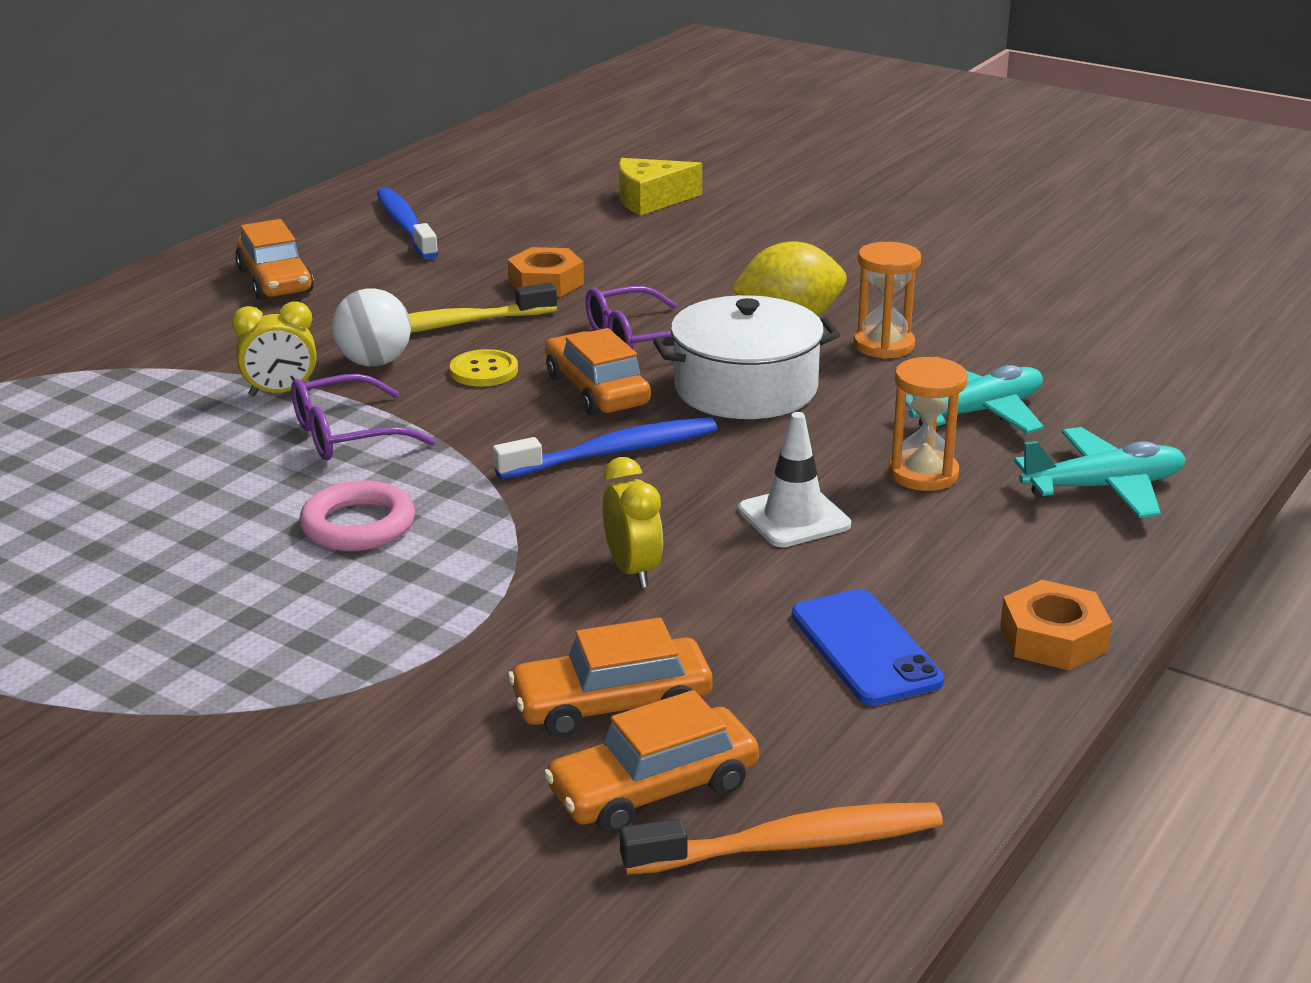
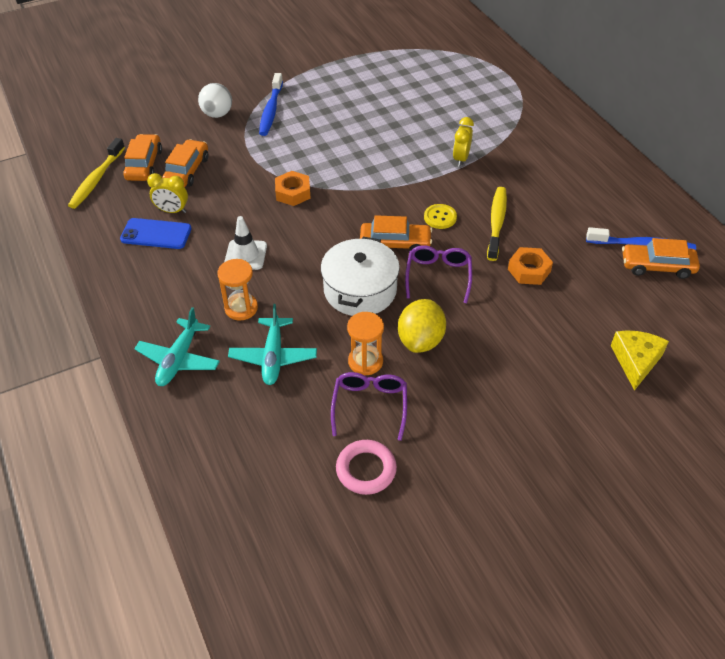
camera: 120 degrees right, 20 degrees up
(275, 280) = (587, 184): orange car -> orange car (657, 266)
(346, 435) = (409, 165): purple glasses -> purple glasses (370, 405)
(358, 525) = (338, 151): pink ring -> pink ring (366, 469)
(374, 362) = (472, 190): white ball -> white ball (217, 114)
(614, 452) = (336, 228): blue toothbrush -> blue toothbrush (271, 110)
(633, 571) = (251, 201): yellow clock -> yellow clock (172, 211)
(792, 844) = (96, 179): orange toothbrush -> yellow toothbrush
(1053, 638) = (113, 281): orange nut -> orange nut (293, 193)

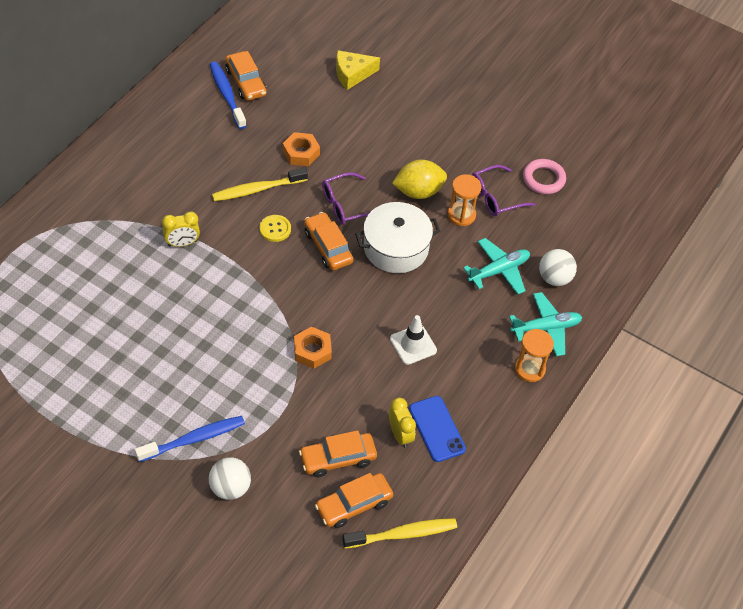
camera: 125 degrees left, 5 degrees up
(227, 400) = (554, 278): none -> white ball
(241, 308) = (470, 316): orange hourglass -> orange hourglass (529, 369)

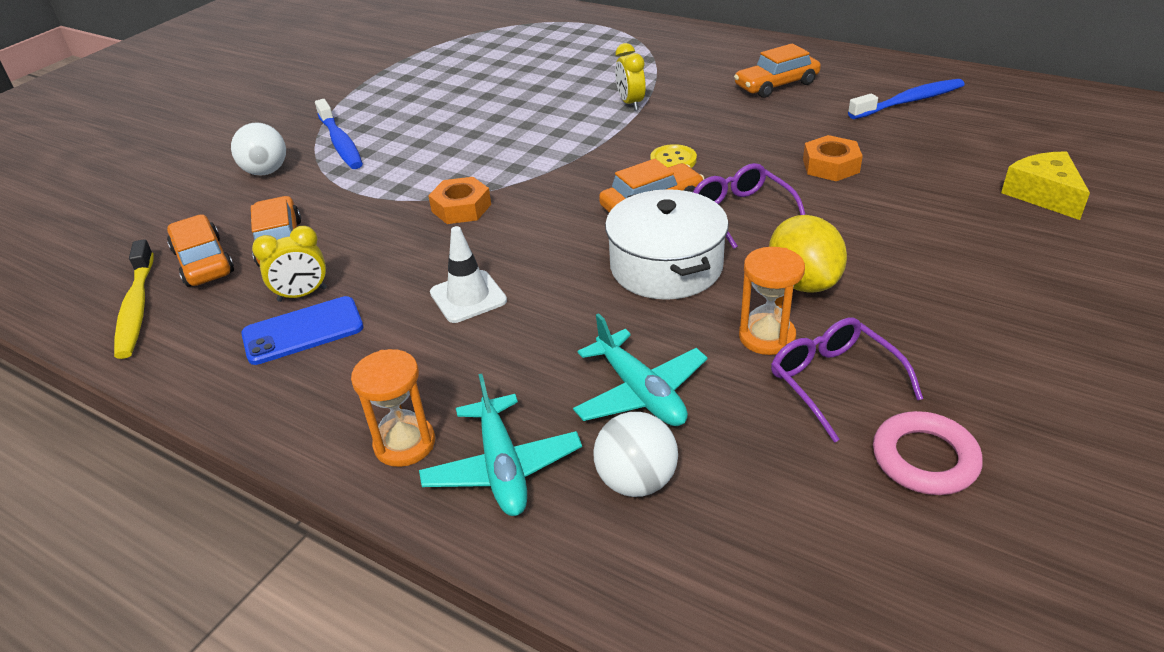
camera: 95 degrees right, 15 degrees down
(246, 82) = (946, 111): orange car -> orange car (776, 85)
(257, 189) = (741, 140): yellow toothbrush -> none

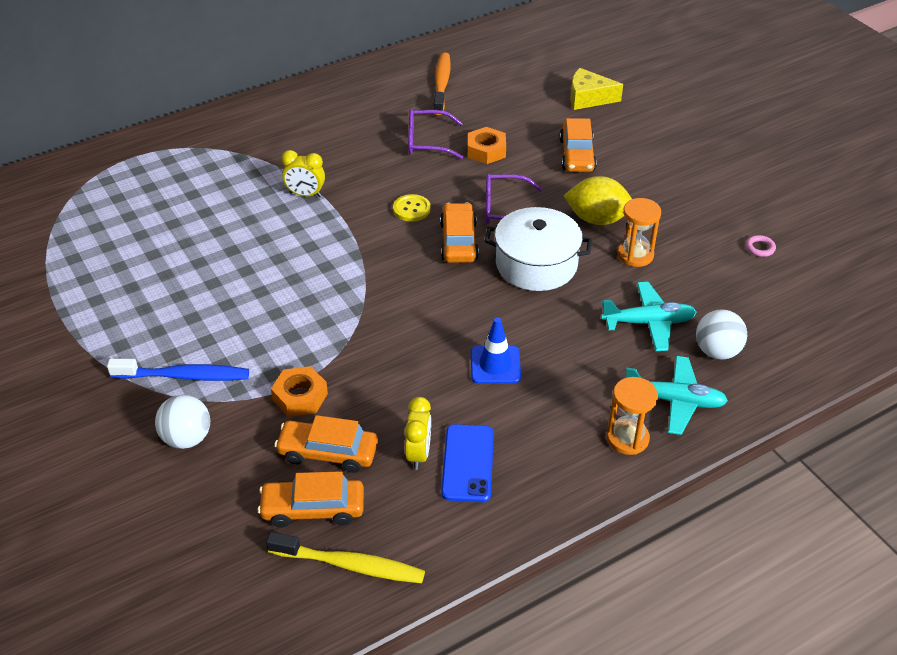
camera: 65 degrees left, 5 degrees up
(461, 208) = (373, 334): orange nut -> orange nut (300, 397)
(468, 297) = (495, 365): white traffic cone -> blue traffic cone
(776, 85) = (357, 121): orange car -> orange car (577, 155)
(833, 382) = (688, 249): purple glasses -> purple glasses (427, 142)
(909, 101) = (441, 84): blue toothbrush -> orange toothbrush
(924, 459) = (760, 248): pink ring -> pink ring, size x0.53

